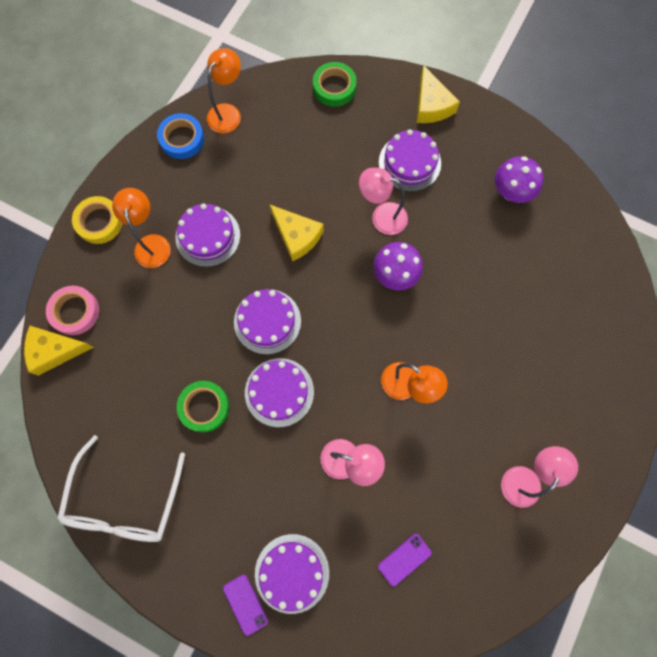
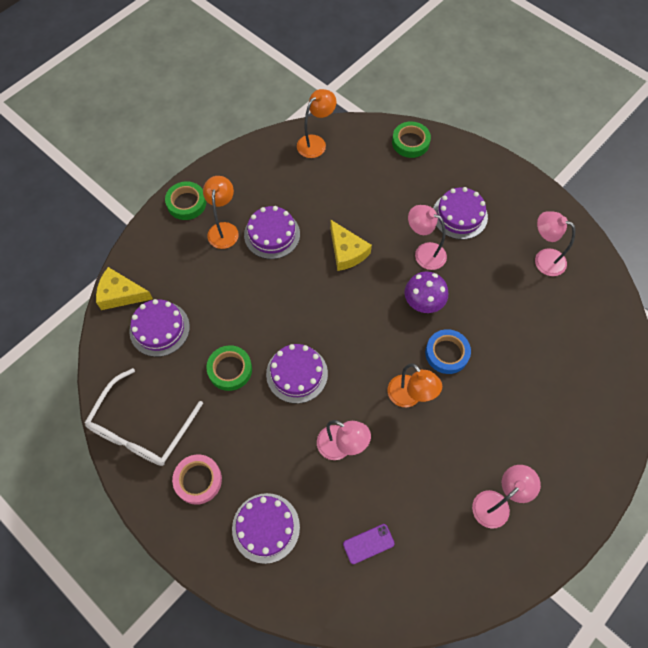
camera: 15 degrees right, 10 degrees down
(75, 312) = (146, 267): pink tape -> pink tape (198, 480)
(99, 222) = (186, 203): yellow tape -> green tape
(182, 139) = (272, 154): blue tape -> blue tape (447, 353)
(245, 604) = (218, 543): purple phone -> none
(267, 321) = (302, 314): purple cake -> purple cake (159, 328)
(431, 105) = (490, 174): yellow cheese -> none
(511, 192) = (543, 259): purple mushroom -> pink lamp

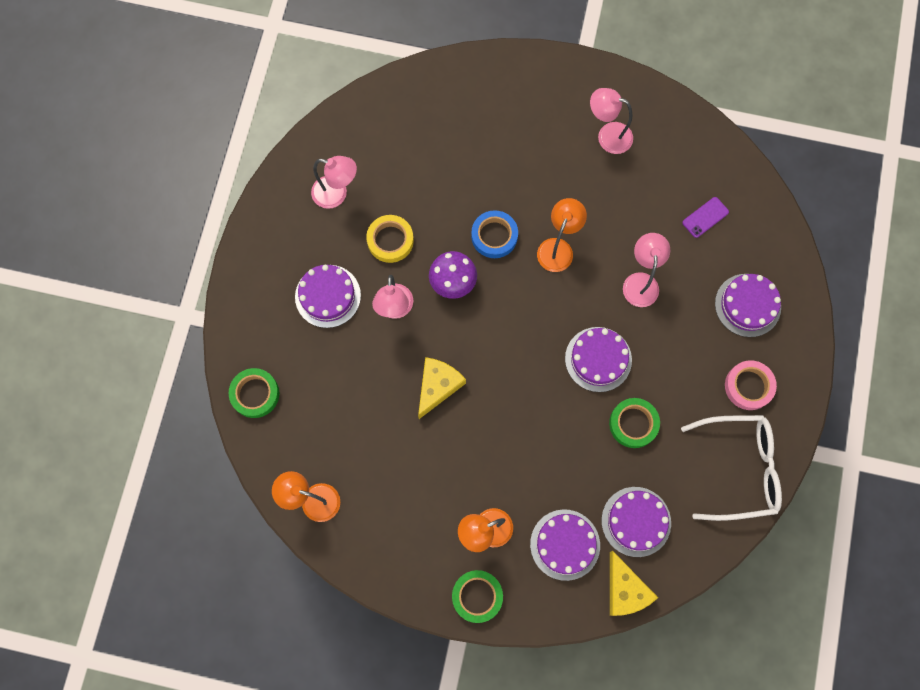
camera: 120 degrees left, 10 degrees up
(272, 234) = (462, 475): purple cake -> purple cake (565, 544)
(368, 544) = (705, 217): purple phone -> purple phone turned 75 degrees counterclockwise
(483, 277) = (390, 240): none -> yellow tape
(543, 259) = (337, 194): pink lamp -> pink lamp turned 75 degrees counterclockwise

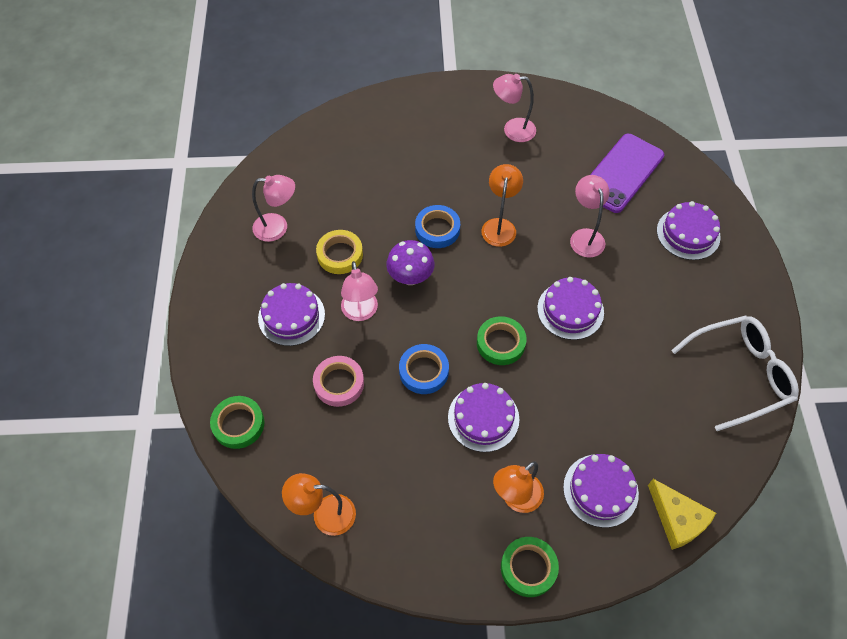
camera: 15 degrees left, 15 degrees down
(438, 386) = (424, 371): yellow cheese -> blue tape
(633, 424) = (625, 359): green tape -> green tape (500, 343)
(636, 521) = (662, 449): purple cake -> purple cake (483, 418)
(705, 217) = (622, 173): purple phone -> purple phone, size x2.24
(748, 386) = (718, 300): pink tape -> pink tape (339, 383)

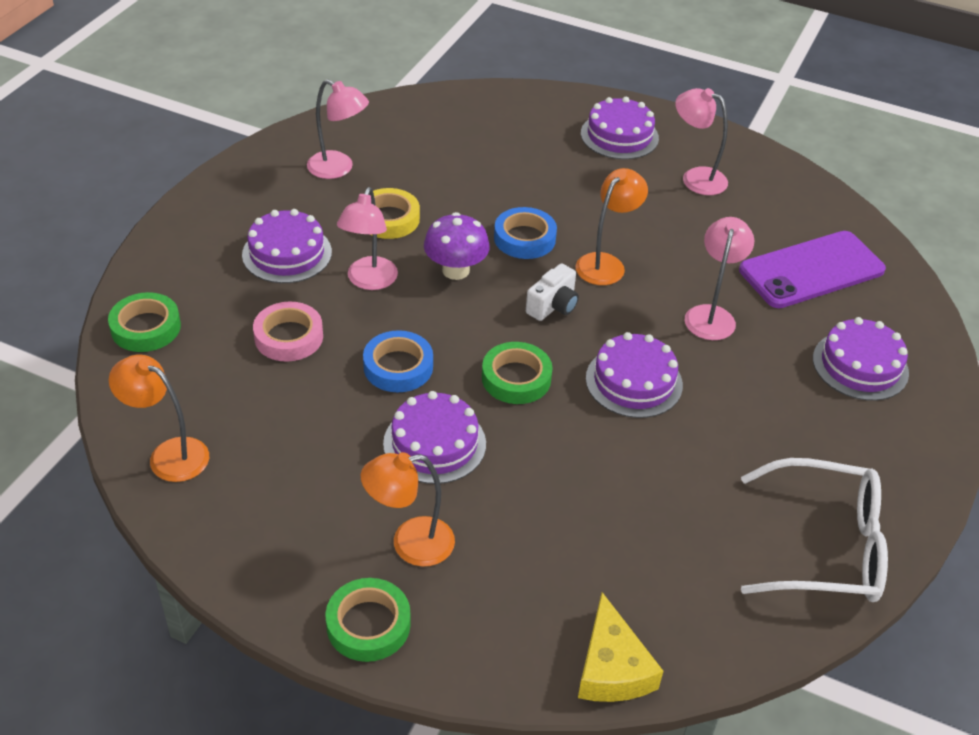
camera: 25 degrees right, 15 degrees down
(488, 275) = (553, 306): none -> white camera
(600, 490) = (528, 586): purple cake -> purple cake (619, 136)

